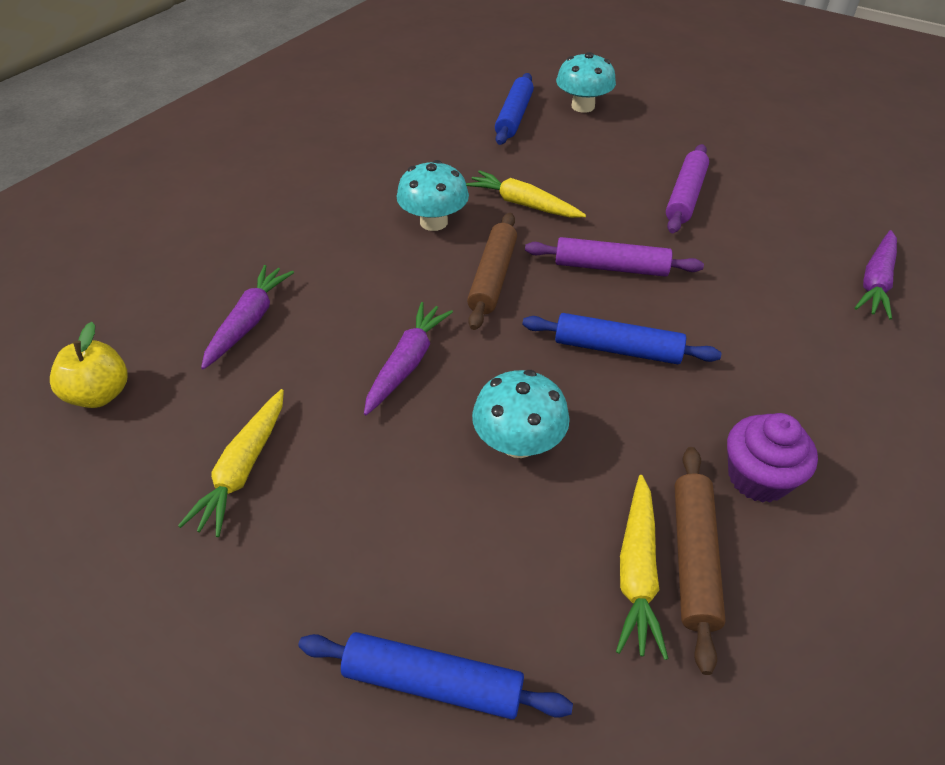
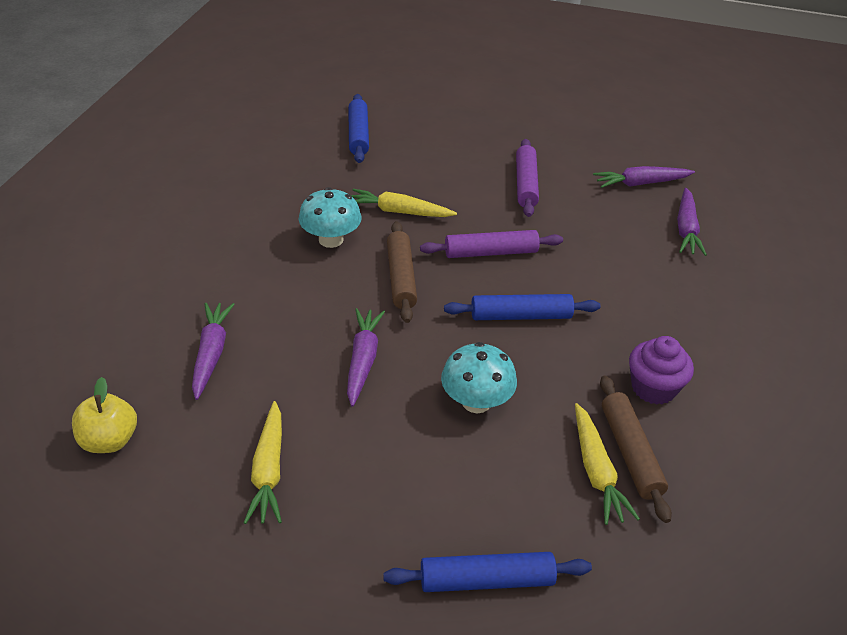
camera: 20 degrees left, 5 degrees down
(583, 106) = (413, 117): turquoise mushroom -> none
(833, 217) = (641, 183): none -> purple carrot

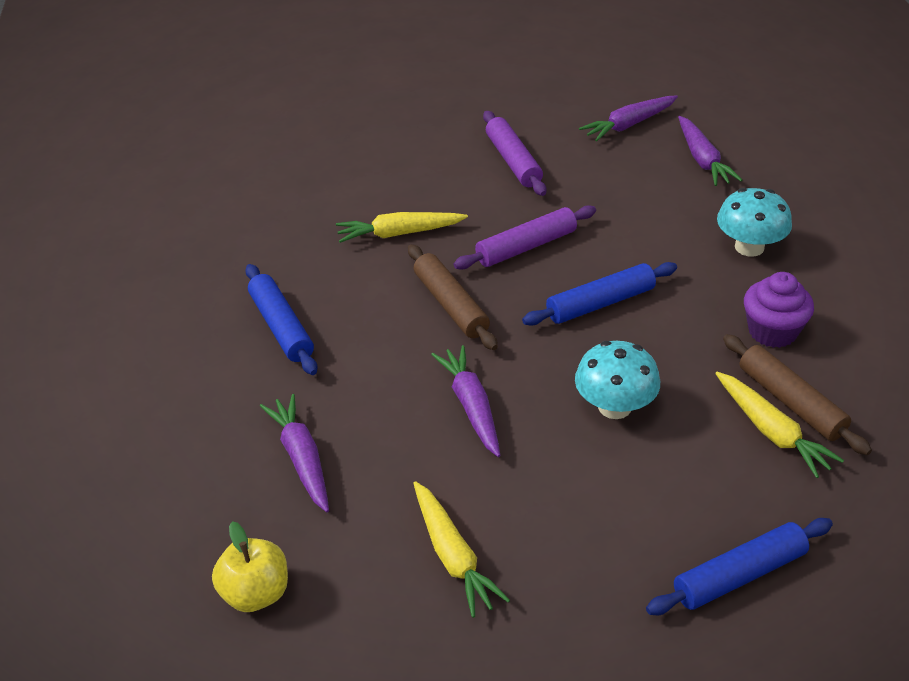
camera: 20 degrees left, 0 degrees up
(331, 240) = (345, 288): turquoise mushroom -> turquoise mushroom (749, 247)
(358, 135) = (293, 160): blue rolling pin -> blue rolling pin (281, 327)

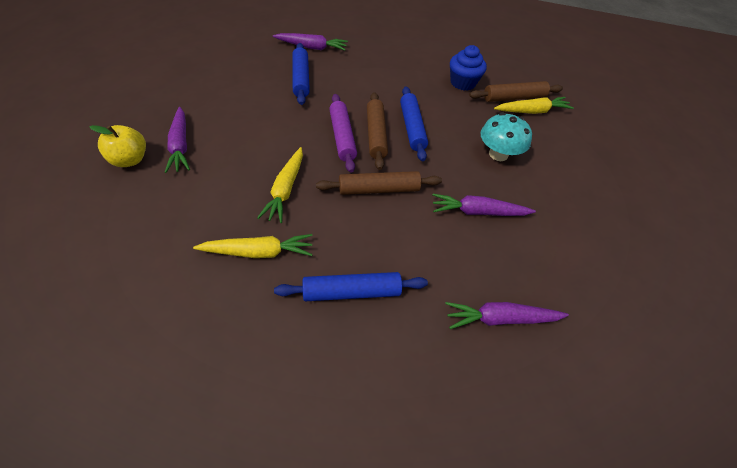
camera: 75 degrees left, 10 degrees up
(255, 593) = (625, 385): yellow apple -> yellow apple (129, 160)
(453, 556) = (600, 262): yellow carrot -> yellow carrot (258, 252)
(513, 161) = (249, 111): purple rolling pin -> none
(555, 274) = (376, 135): none -> brown rolling pin
(629, 125) = (256, 56): purple carrot -> purple carrot (180, 146)
(739, 575) = (622, 158): blue rolling pin -> blue rolling pin (301, 79)
(749, 247) = (396, 63): turquoise mushroom -> none
(772, 331) = (463, 83): purple cupcake -> blue cupcake

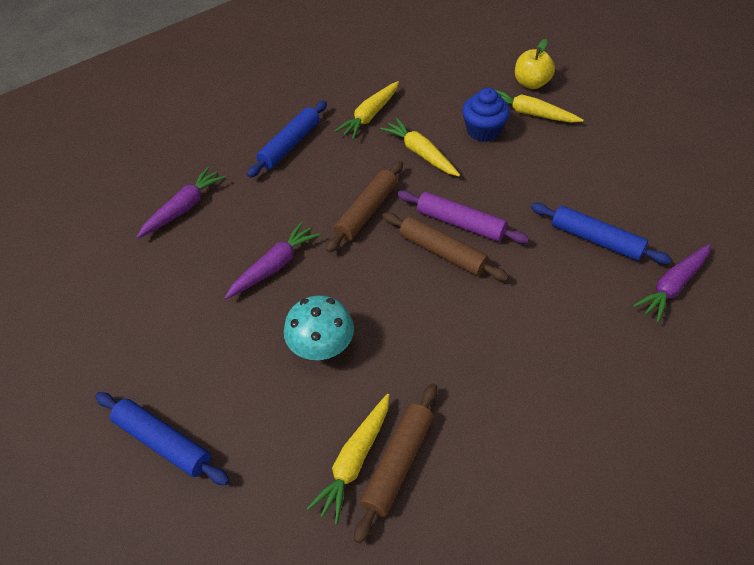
camera: 135 degrees right, 0 degrees up
(180, 146) = (530, 113): purple carrot -> yellow carrot
(412, 128) = (429, 292): blue rolling pin -> blue rolling pin (163, 442)
(463, 83) = (478, 419): blue cupcake -> blue cupcake (483, 131)

